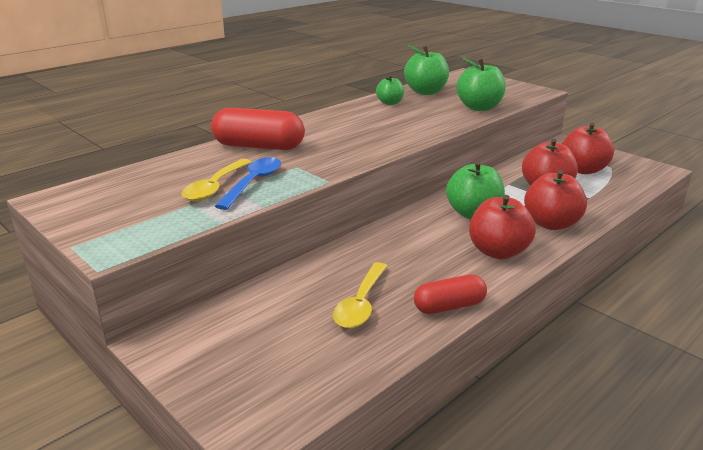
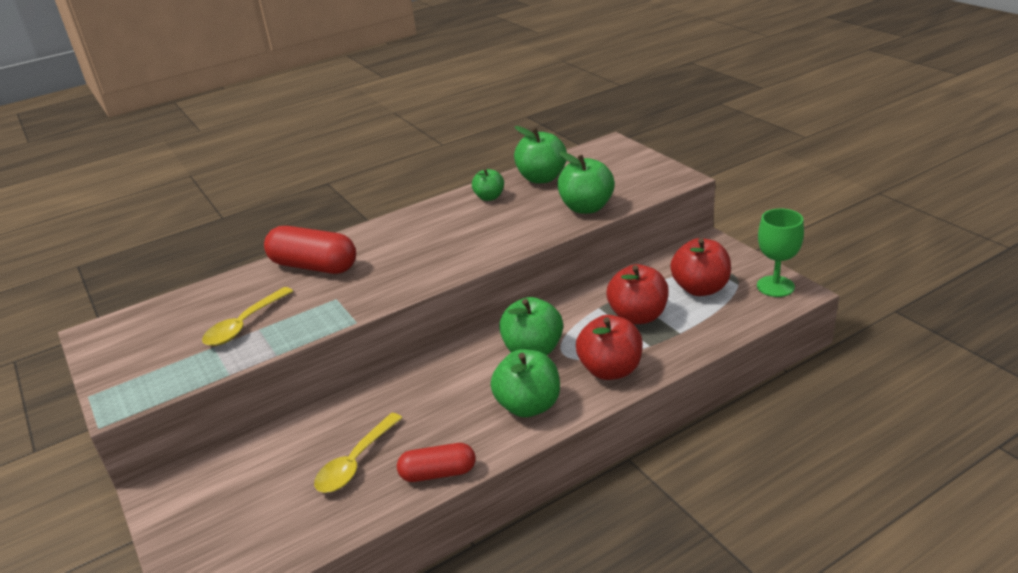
camera: 15 degrees right, 5 degrees up
(253, 183) = (282, 321): blue spoon -> none
(498, 252) = (528, 406): red apple -> green apple
(640, 167) = (775, 286): none -> green goblet

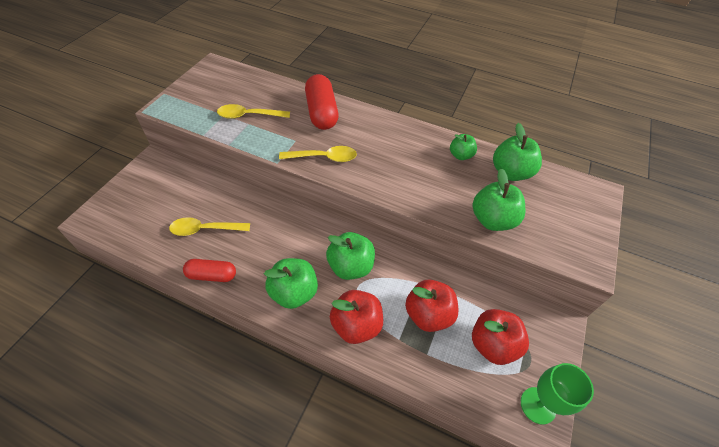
camera: 50 degrees right, 20 degrees up
(390, 284) = (324, 157): none -> yellow spoon
(438, 473) = (212, 275): red capsule -> red capsule turned 45 degrees counterclockwise

